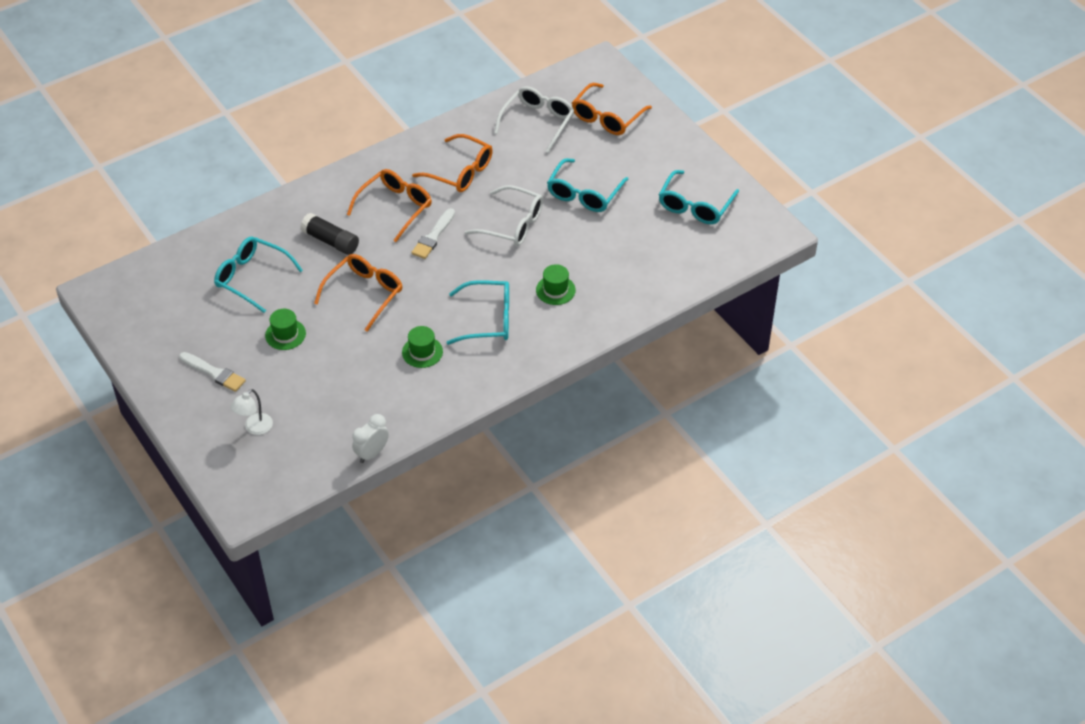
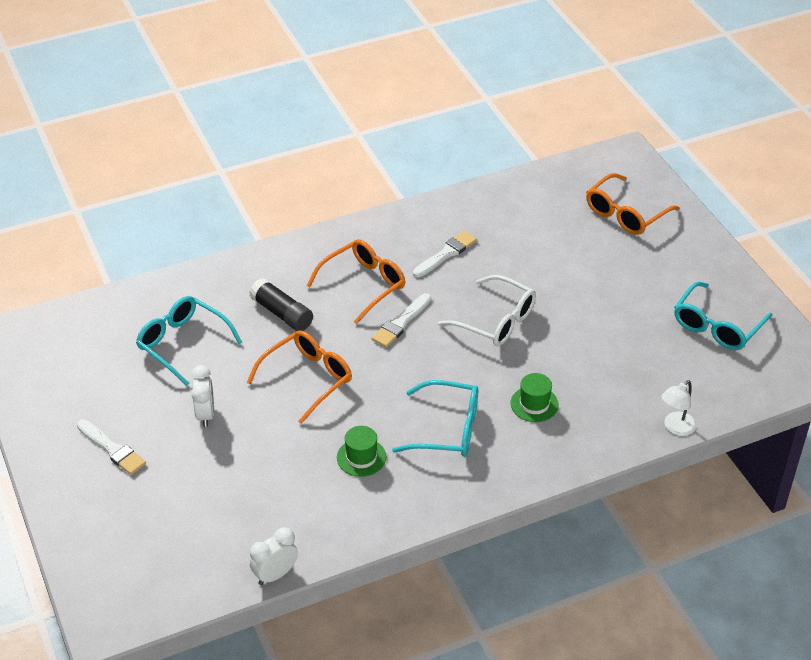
camera: 10 degrees right, 5 degrees down
(254, 428) = (142, 523): white lamp -> white lamp (675, 428)
(285, 334) = (205, 414): green hat -> white clock
(460, 172) = (446, 254): orange glasses -> white brush
(538, 122) = (544, 210): white glasses -> none
(584, 194) = (586, 296): turquoise glasses -> none

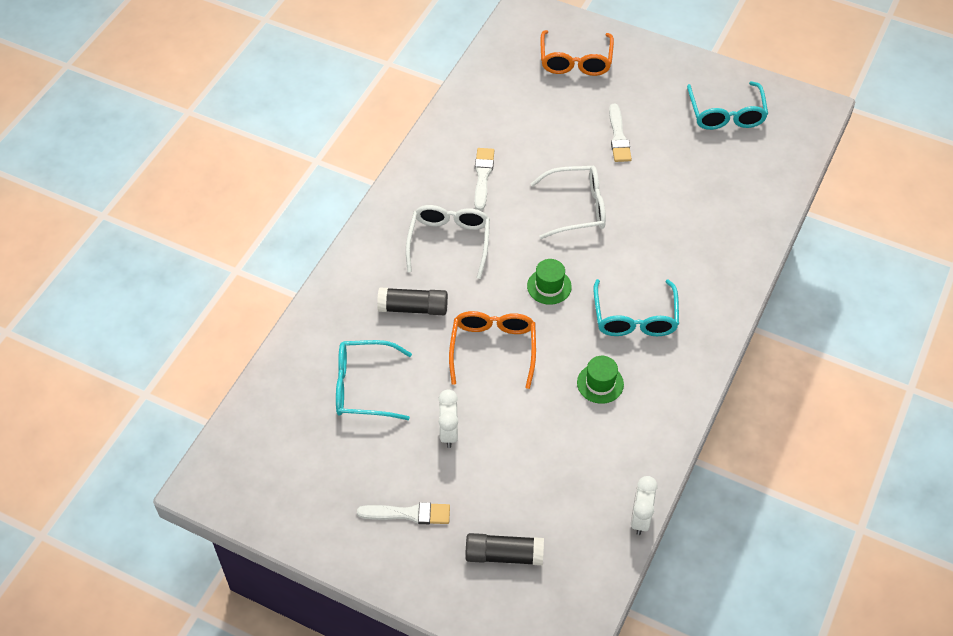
camera: 40 degrees left, 10 degrees up
(144, 525) = (503, 555): none -> black glue stick
(205, 414) = (448, 433): white clock -> white clock turned 135 degrees counterclockwise
(363, 285) = (449, 242): orange glasses -> white glasses
(401, 323) = (511, 255): white brush -> white brush (618, 137)
(447, 429) = (635, 318): turquoise glasses -> turquoise glasses turned 120 degrees clockwise
(534, 404) = (672, 257): green hat -> green hat (549, 286)
(675, 428) = (778, 211): white lamp -> none

